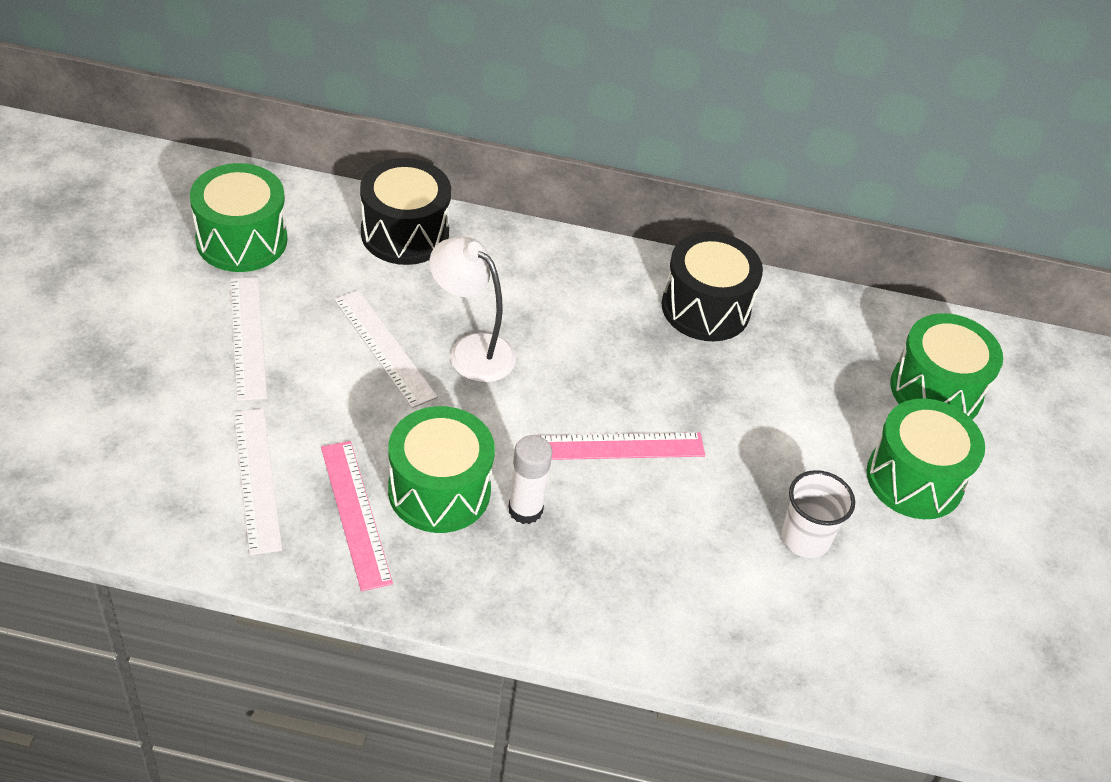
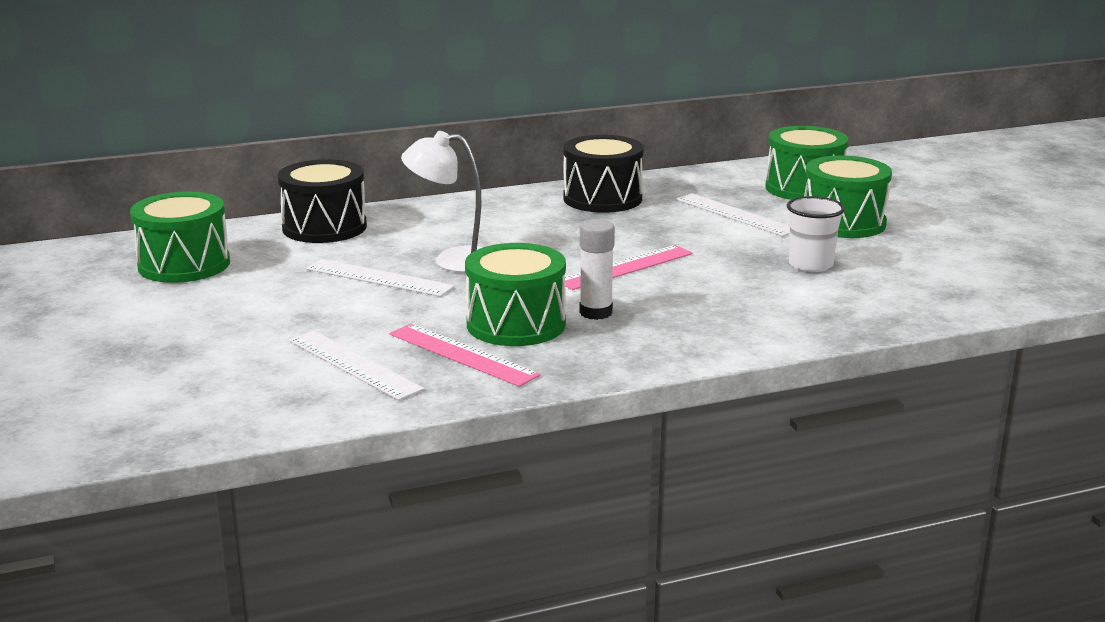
camera: 25 degrees left, 25 degrees down
(247, 337) = (252, 305): white ruler -> white ruler (735, 214)

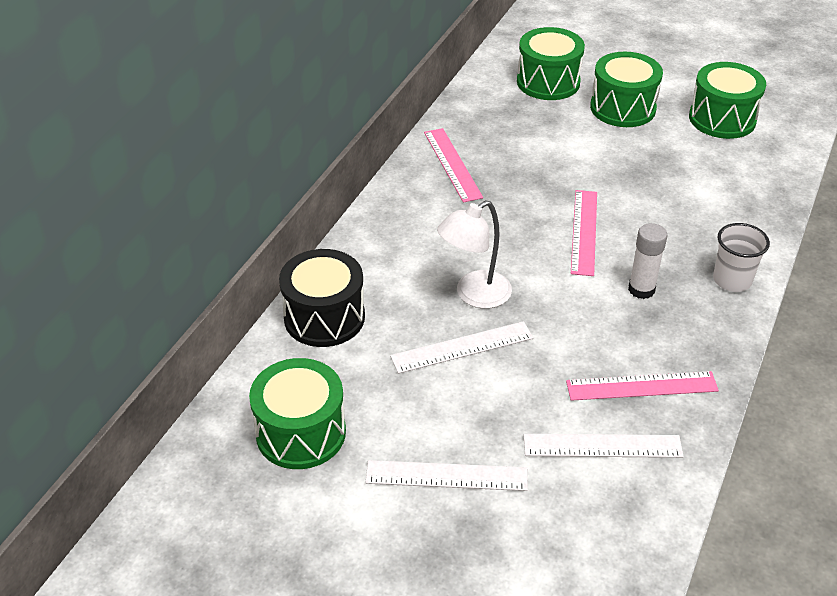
camera: 45 degrees left, 20 degrees up
(516, 324) = (620, 334): green drum -> green drum (722, 119)
(602, 199) = (452, 164): black drum -> pink ruler
(735, 214) = (555, 135): white ruler -> white ruler (446, 476)
(810, 265) = (670, 163): white cup -> white cup (732, 280)

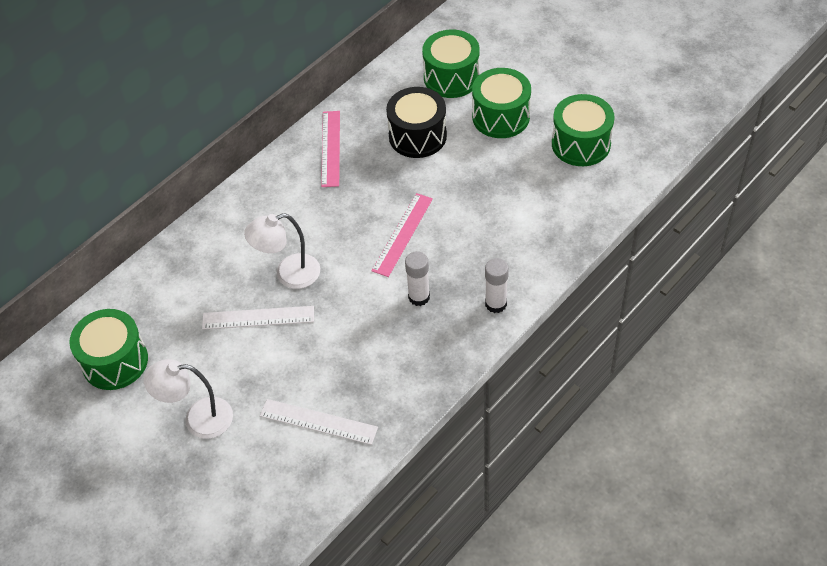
camera: 20 degrees right, 10 degrees up
(324, 317) = (171, 270): black drum -> black drum (417, 136)
(446, 476) = (198, 418): white ruler -> white lamp
(641, 386) = (373, 380): pink ruler -> none
(732, 280) = (496, 304): white cup -> white glue stick

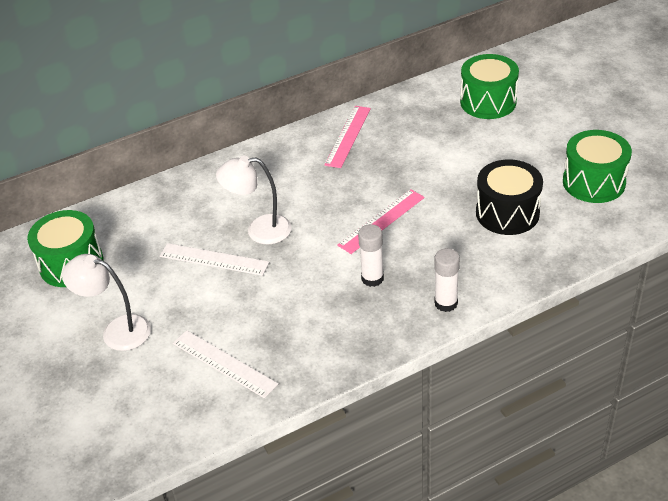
camera: 20 degrees right, 10 degrees down
(417, 136) = (434, 143): black drum -> black drum (507, 213)
(501, 117) = (522, 143): green drum -> none

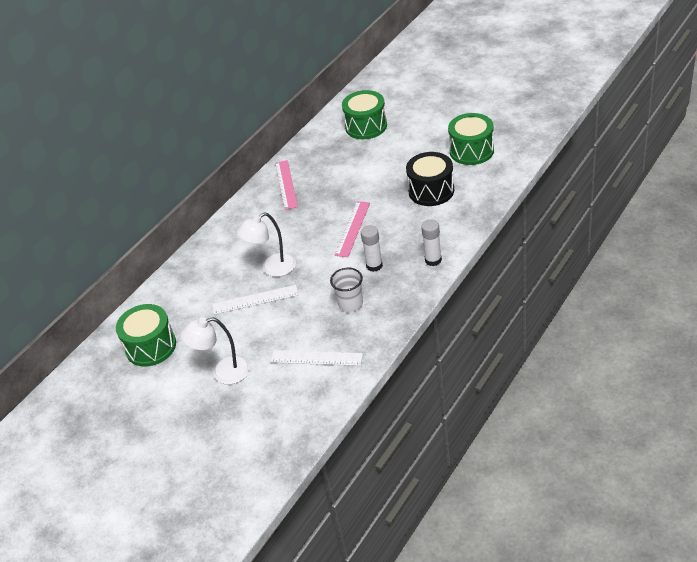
camera: 25 degrees left, 0 degrees up
(311, 314) = (350, 304): none -> white cup

